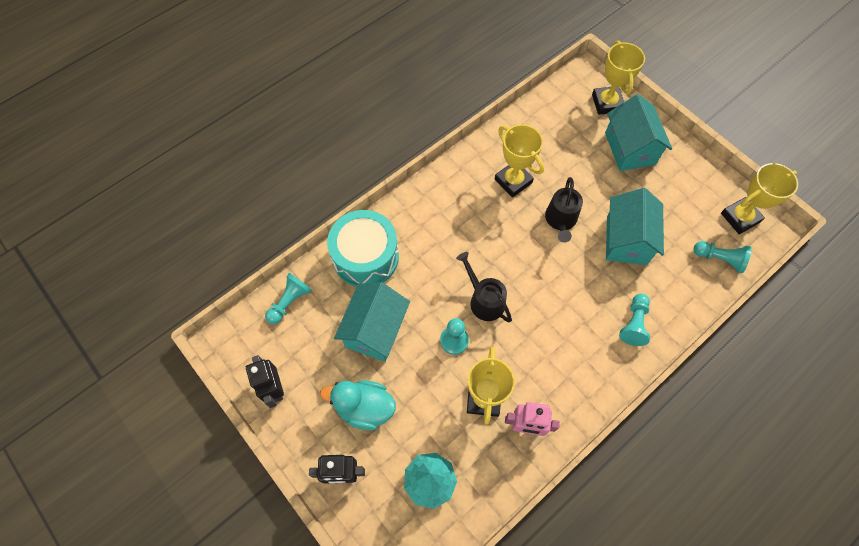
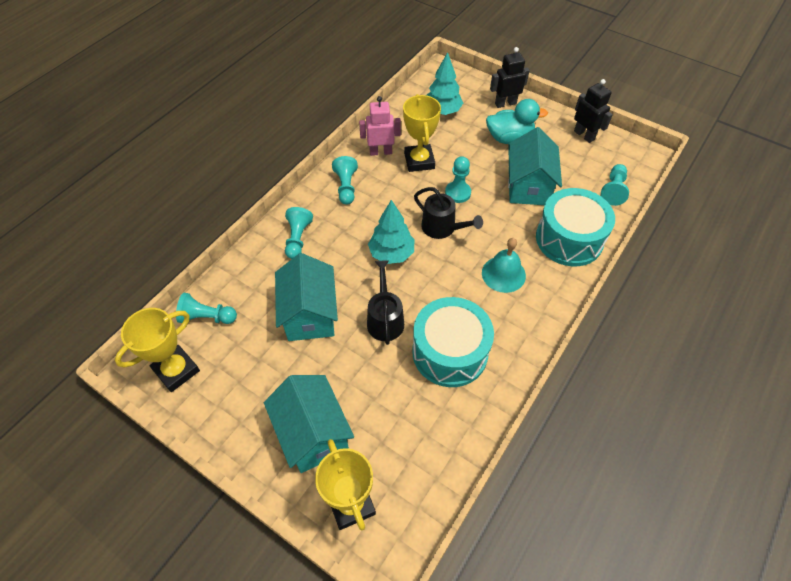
camera: 165 degrees right, 10 degrees down
(443, 237) = (503, 274): none -> turquoise bell
(513, 181) = (450, 352): yellow trophy -> turquoise drum
(542, 283) = (391, 254): none -> turquoise tree
(575, 381) = (346, 187): none -> turquoise pawn

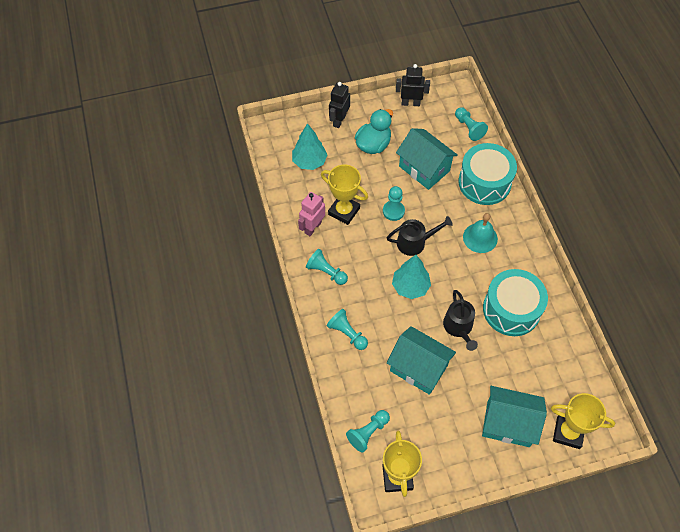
camera: 50 degrees left, 5 degrees up
(385, 319) = (459, 327): black watering can -> black watering can turned 135 degrees counterclockwise

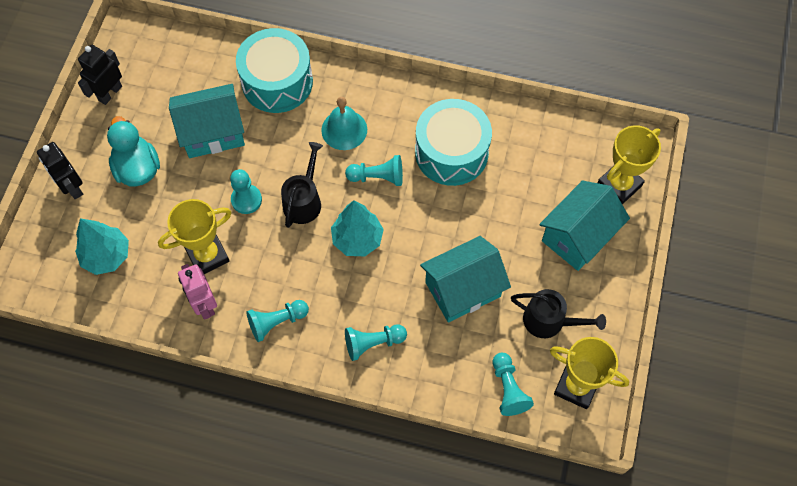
camera: 60 degrees left, 5 degrees up
(459, 327) = (439, 218): black watering can -> black watering can (549, 321)
(469, 128) = (193, 53): turquoise pawn -> turquoise pawn (377, 177)

